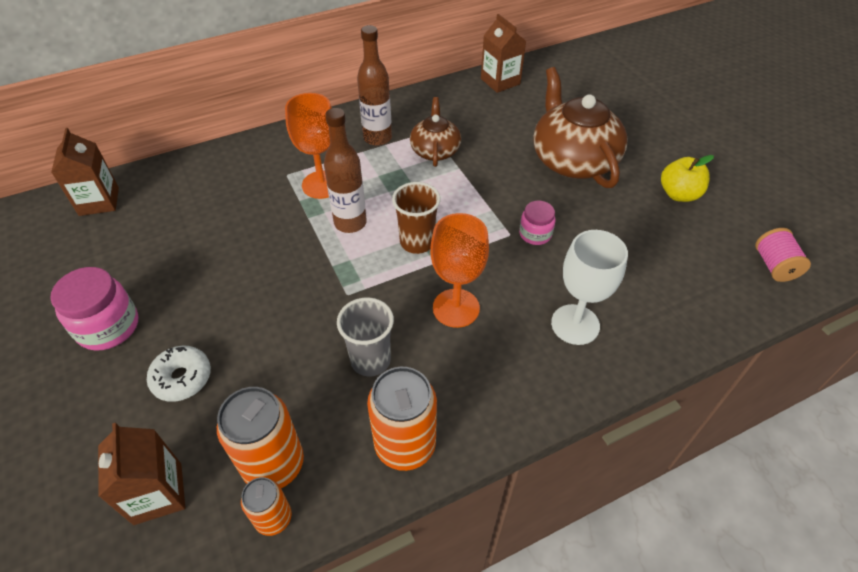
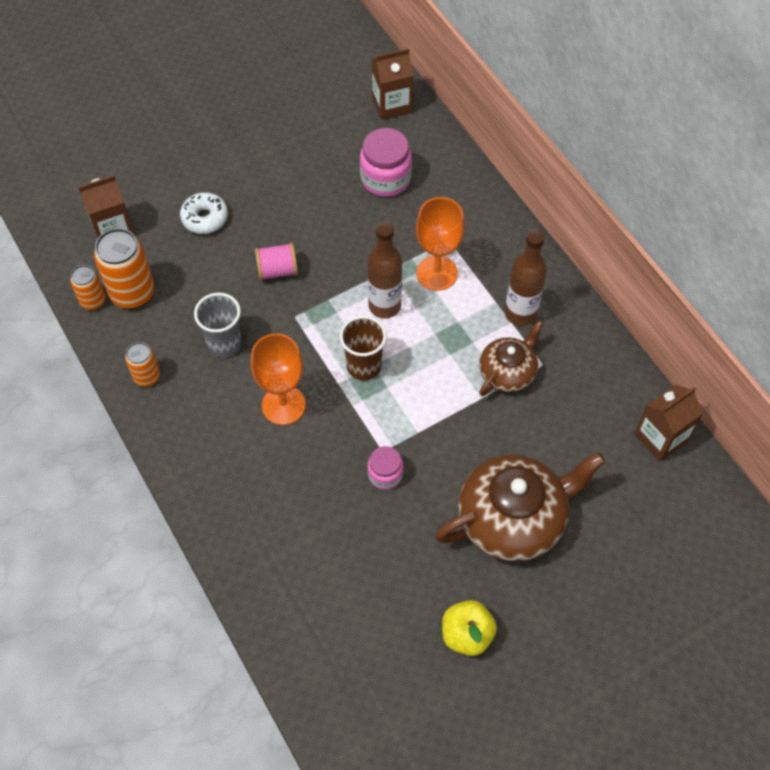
camera: 85 degrees right, 10 degrees up
(108, 327) = (251, 157): pink jar -> pink jar (385, 179)
(405, 445) = (147, 377): orange can -> orange can, size x0.57
(435, 150) = (508, 372): brown teapot -> brown teapot turned 45 degrees counterclockwise
(575, 324) = (269, 507): white goblet -> none
(774, 266) = (359, 722): pink spool -> pink spool (277, 270)

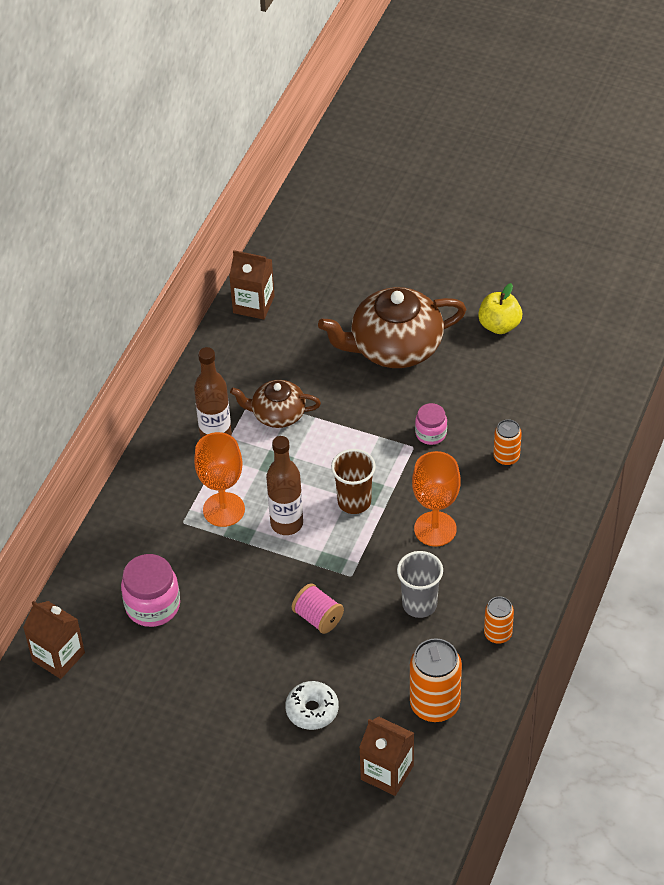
camera: 125 degrees left, 10 degrees down
(93, 301) = (469, 728): orange can -> orange can (506, 457)
(513, 518) = (394, 347): brown teapot -> brown teapot turned 45 degrees counterclockwise

